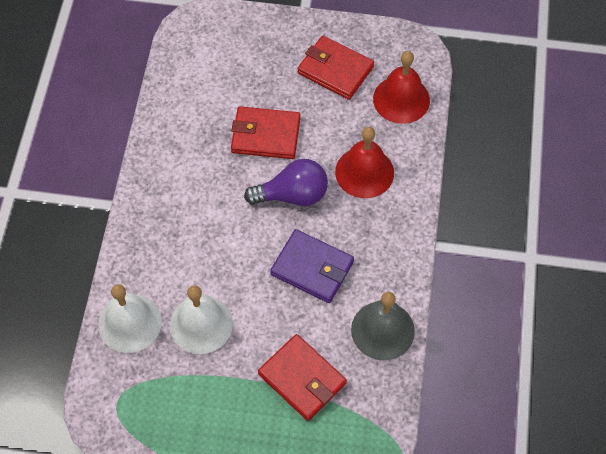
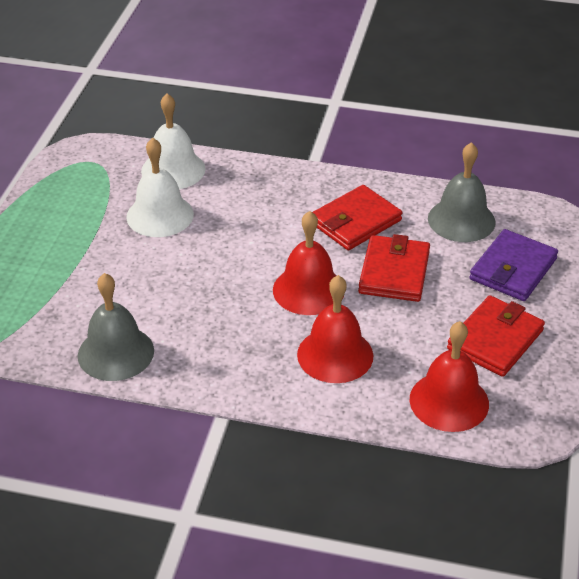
camera: 95 degrees right, 20 degrees down
(196, 89) = (461, 220): none -> grey bell
(292, 195) = (308, 290): purple light bulb -> red bell
(302, 379) = (76, 284): red wallet -> red wallet (355, 221)
(312, 268) = (208, 300): purple wallet -> purple wallet (513, 269)

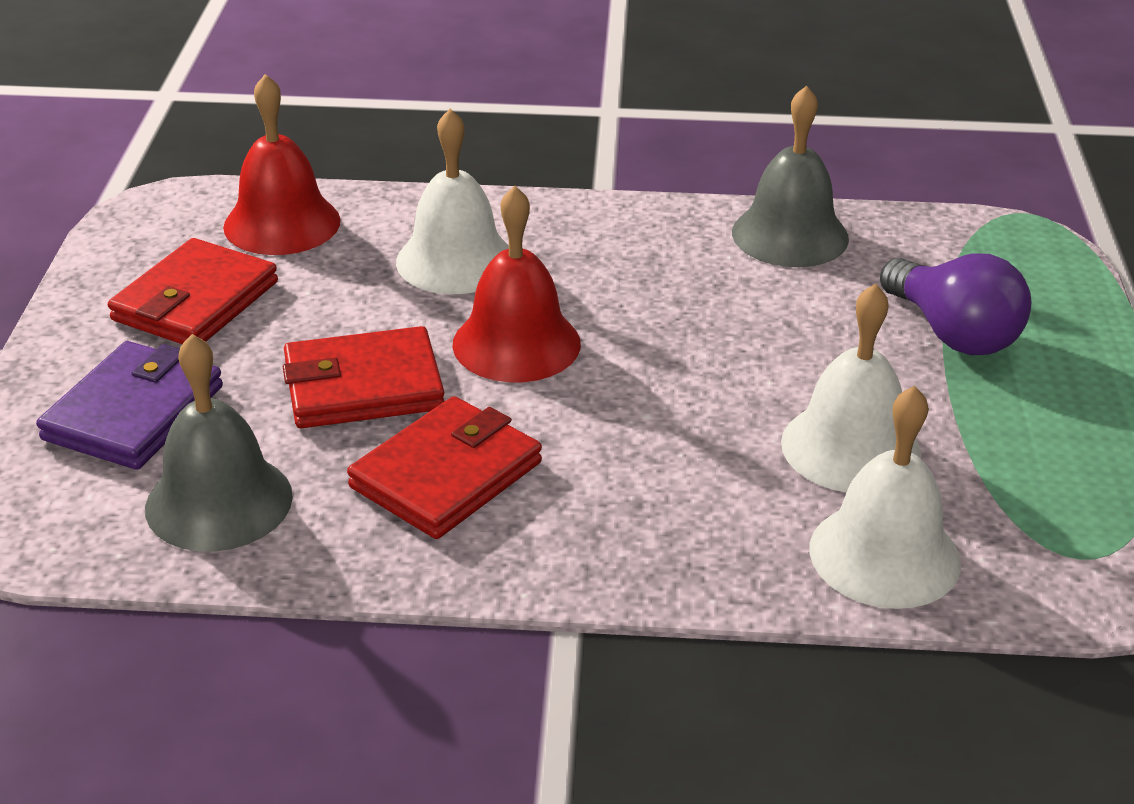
camera: 170 degrees right, 5 degrees down
(66, 271) = (953, 333): none -> purple light bulb
(335, 355) = (455, 260): red bell -> white bell
(394, 272) = (363, 386): red wallet -> red wallet turned 75 degrees clockwise

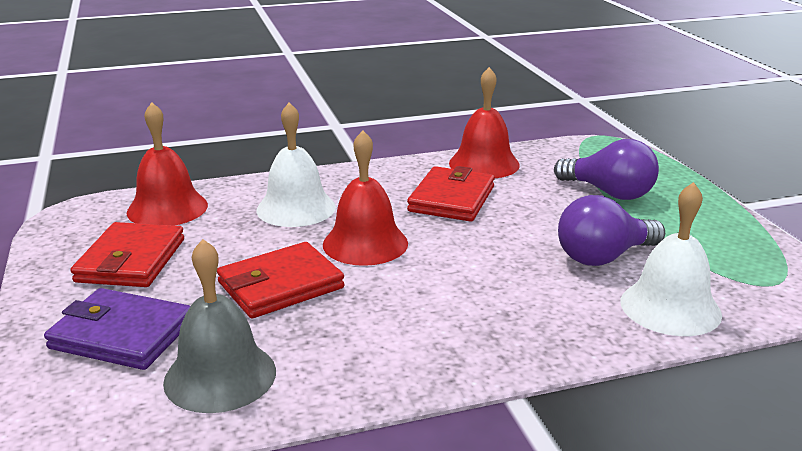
camera: 20 degrees left, 10 degrees down
(134, 413) = (122, 334): purple wallet -> purple wallet turned 75 degrees counterclockwise
(446, 475) = (371, 324): red wallet -> red wallet (452, 199)
(790, 235) = (484, 164): grey bell -> red bell
(850, 447) = (603, 257): white bell -> purple light bulb

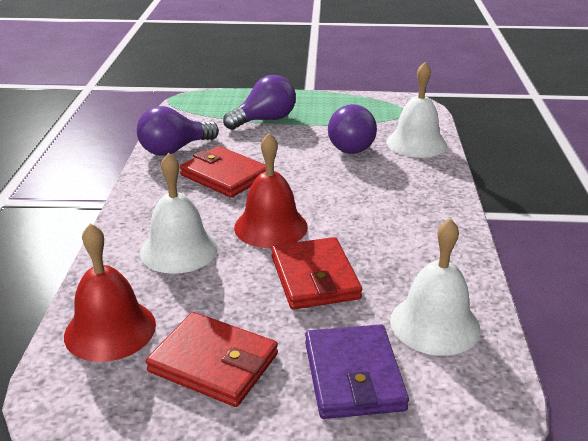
camera: 70 degrees left, 5 degrees up
(122, 334) = (353, 375): purple wallet -> purple wallet turned 45 degrees counterclockwise
(220, 376) = (435, 324): grey bell -> white bell
(484, 164) = (174, 149): red bell -> purple light bulb

